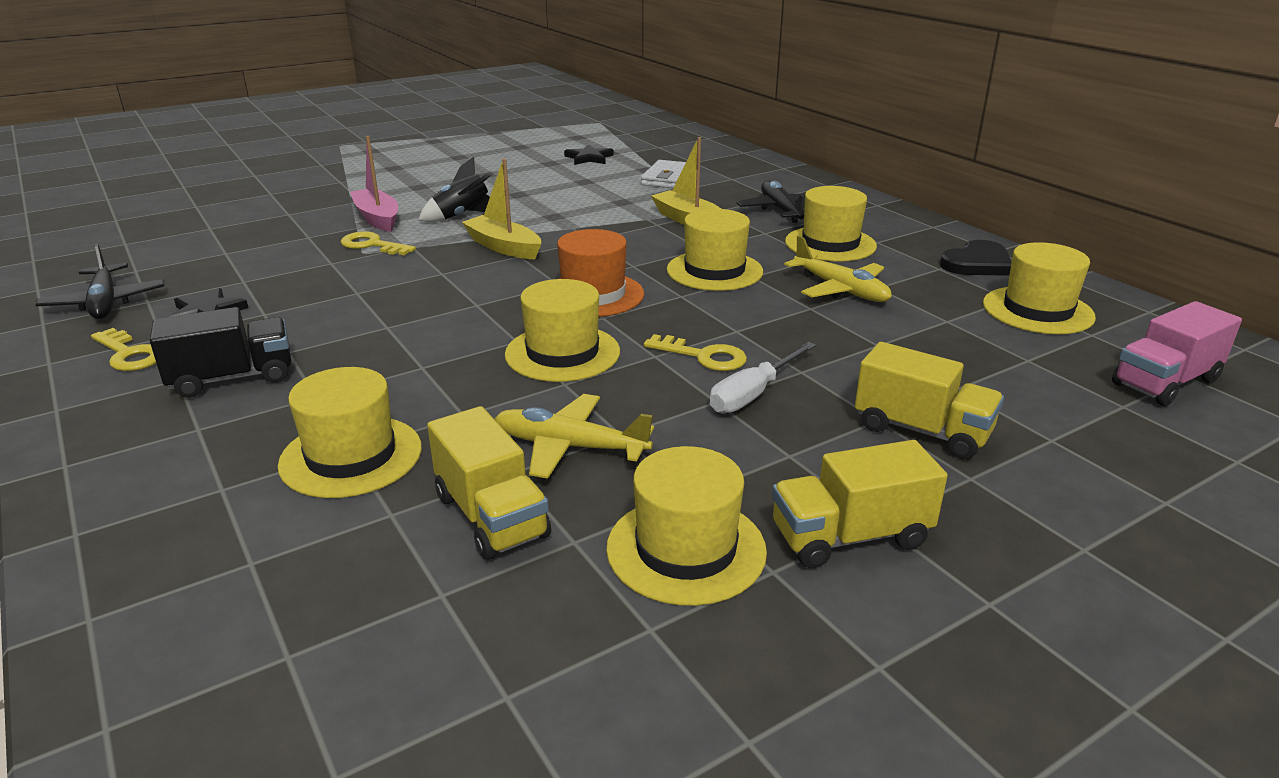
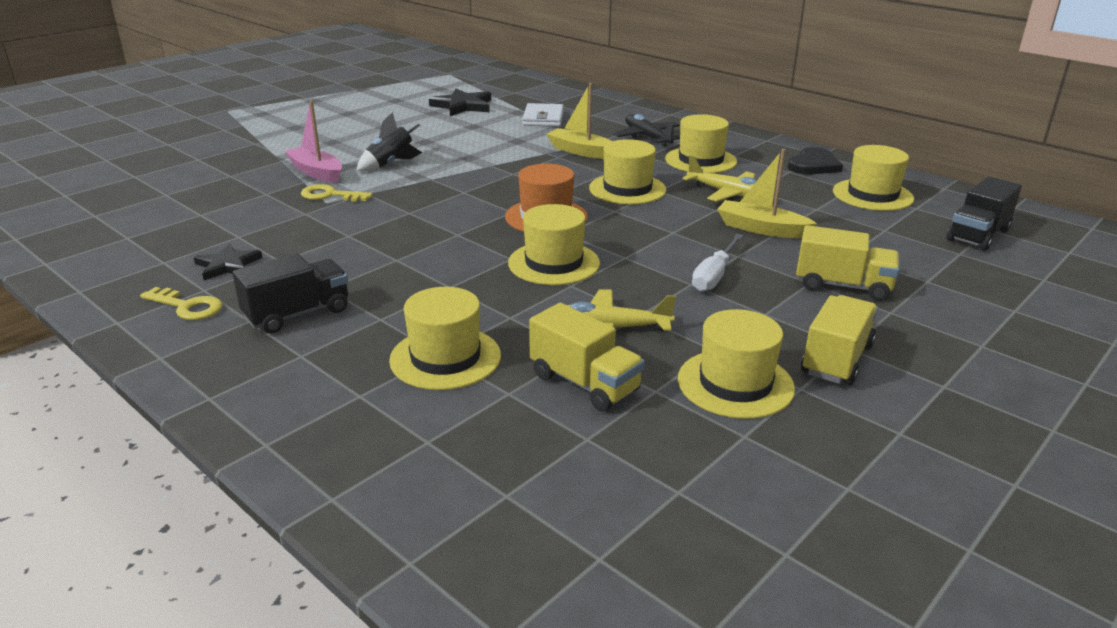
camera: 15 degrees left, 0 degrees up
(105, 302) = (124, 267): black plane -> none
(503, 247) = (445, 186): yellow boat -> yellow boat (761, 229)
(589, 158) = (463, 106): black star -> black star, size x1.51
(704, 356) = (661, 253): yellow key -> none
(850, 537) = (836, 359): yellow truck -> yellow truck turned 150 degrees clockwise
(1165, 382) = (978, 235): pink truck -> black truck

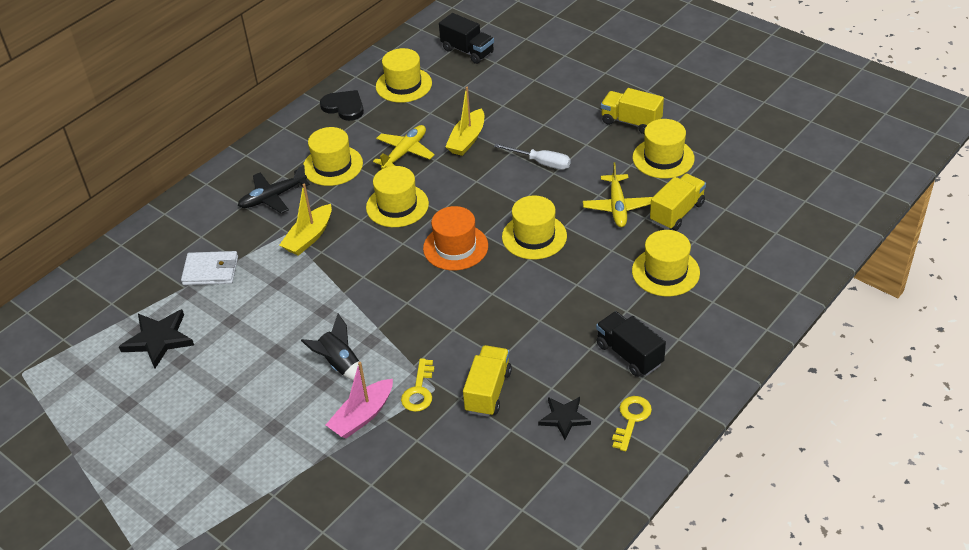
camera: 90 degrees left, 15 degrees up
(842, 286) = (546, 112): yellow truck -> yellow truck (488, 391)

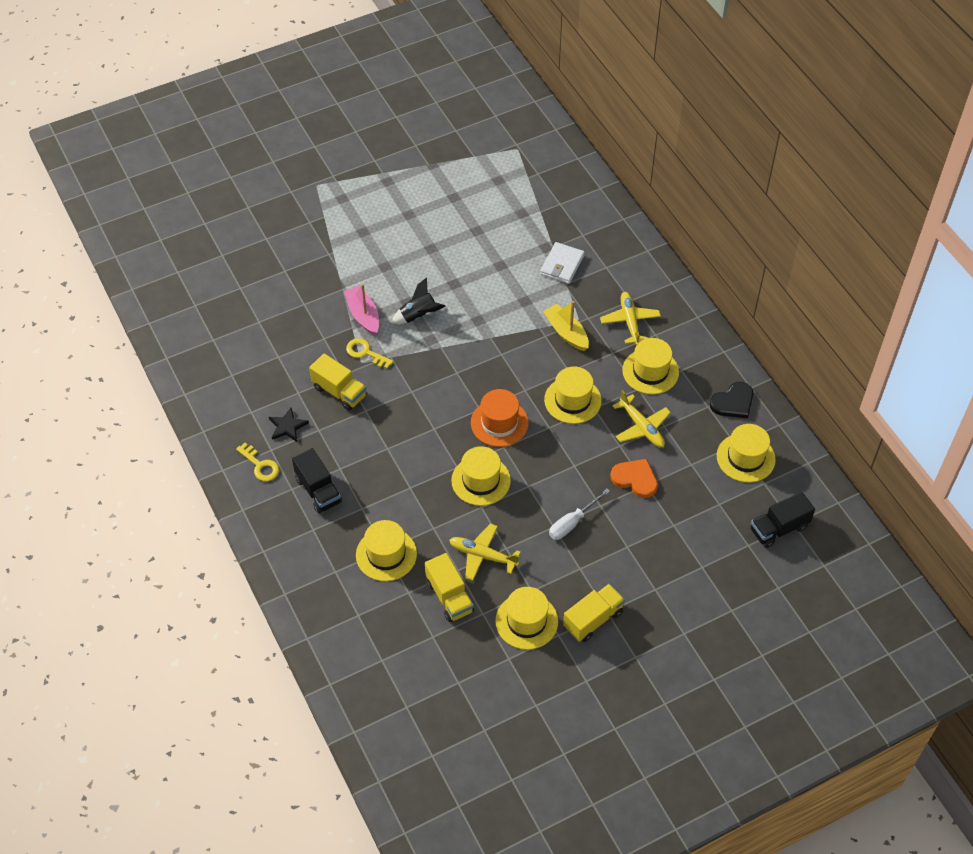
camera: 110 degrees right, 10 degrees up
(158, 339) = (506, 223): black star -> none
(273, 197) = (630, 322): black plane -> yellow plane
(467, 140) = (635, 479): yellow boat -> orange heart
(629, 354) = (318, 490): black truck -> black truck turned 75 degrees clockwise

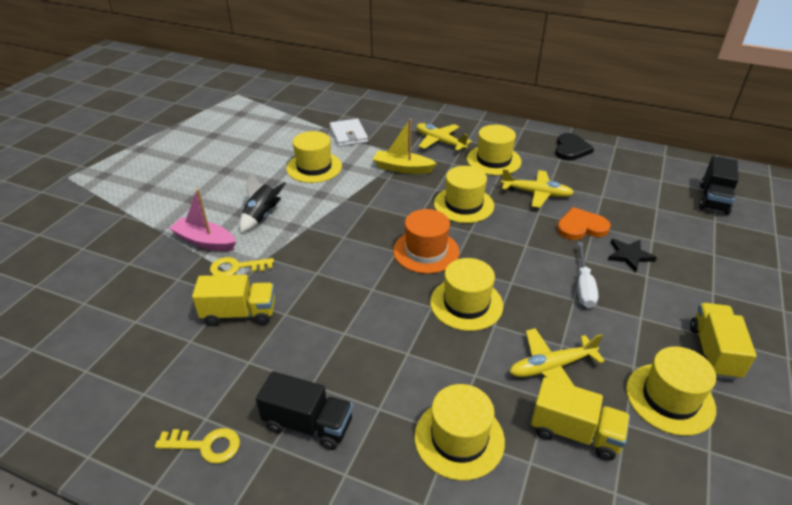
camera: 40 degrees left, 15 degrees down
(287, 426) = (206, 381): black star -> black star (629, 255)
(745, 457) = (627, 173): yellow hat -> yellow hat (314, 167)

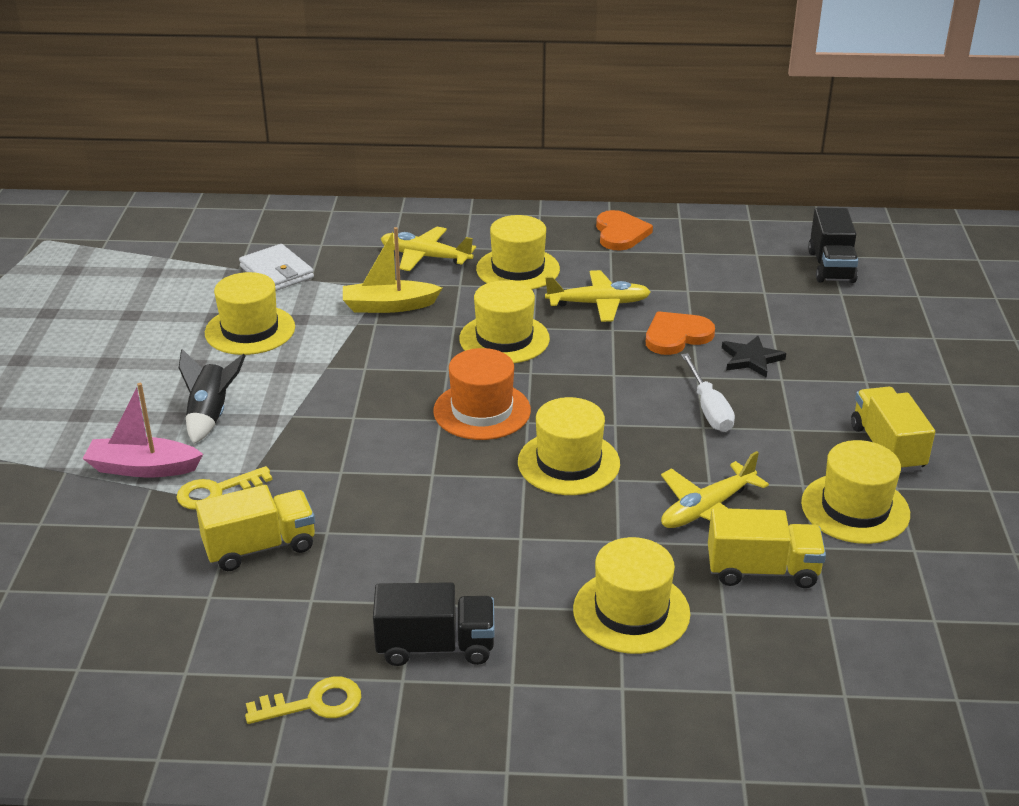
camera: 20 degrees left, 5 degrees down
(571, 149) = (620, 233): black heart -> orange heart

